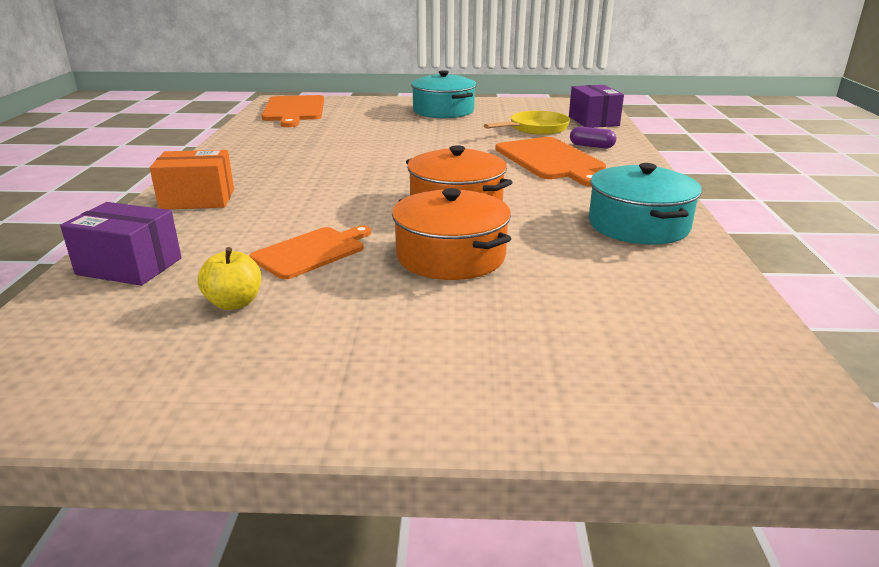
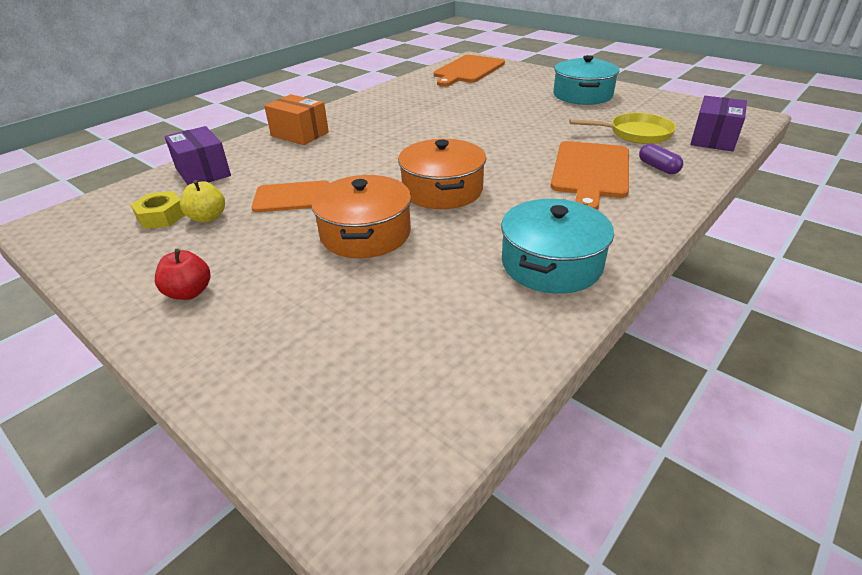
camera: 40 degrees right, 10 degrees up
(160, 324) = (161, 216): none -> yellow nut
(359, 371) = (189, 292): none -> red apple

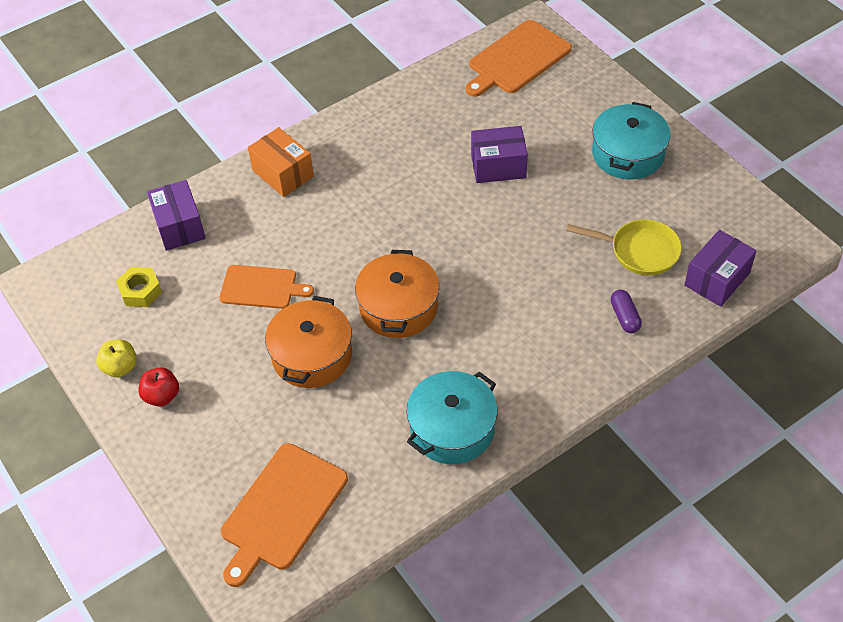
camera: 15 degrees right, 15 degrees up
(208, 217) = (180, 302): yellow apple -> yellow apple (120, 367)
(485, 111) = (498, 166): none -> purple box
(590, 172) = (553, 309): orange cutting board -> orange cutting board (282, 510)

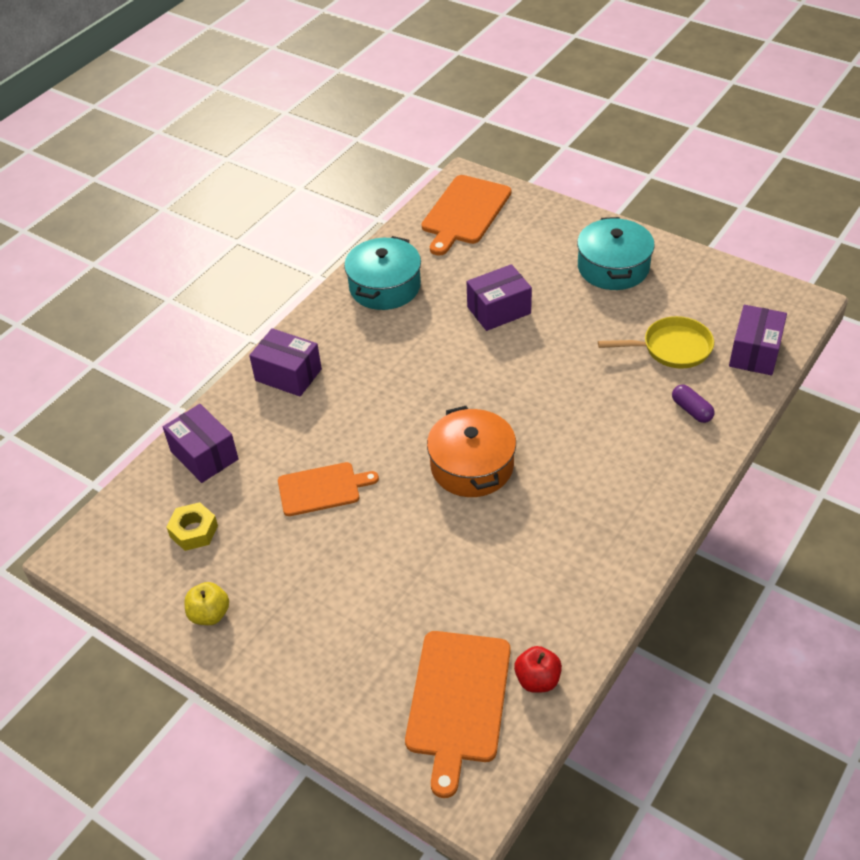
camera: 20 degrees left, 5 degrees down
(162, 396) = (270, 629): red apple -> red apple (537, 680)
(283, 173) = (288, 375): orange box -> purple box
(312, 355) = (409, 538): orange pot -> none
(452, 428) = (587, 563): turquoise pot -> turquoise pot (385, 287)

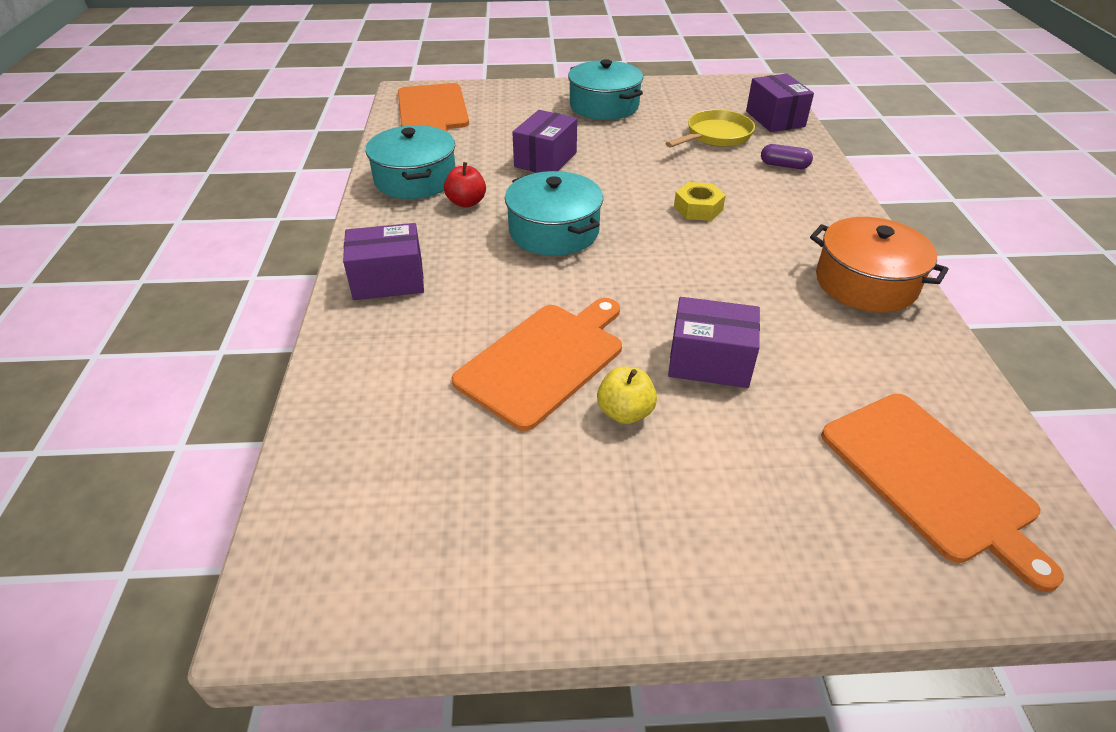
camera: 40 degrees left, 5 degrees down
(194, 531) = (433, 481): yellow nut -> yellow nut (698, 208)
(204, 455) = (362, 395): purple box -> purple box (709, 361)
(210, 614) = (558, 564): yellow apple -> yellow apple (625, 412)
(322, 489) = (544, 360): orange cutting board -> orange cutting board, size x1.52
(433, 386) = (554, 231): none -> turquoise pot
(472, 466) = (668, 273): orange pot -> orange pot (866, 283)
(537, 680) = (963, 413): red apple -> red apple (466, 202)

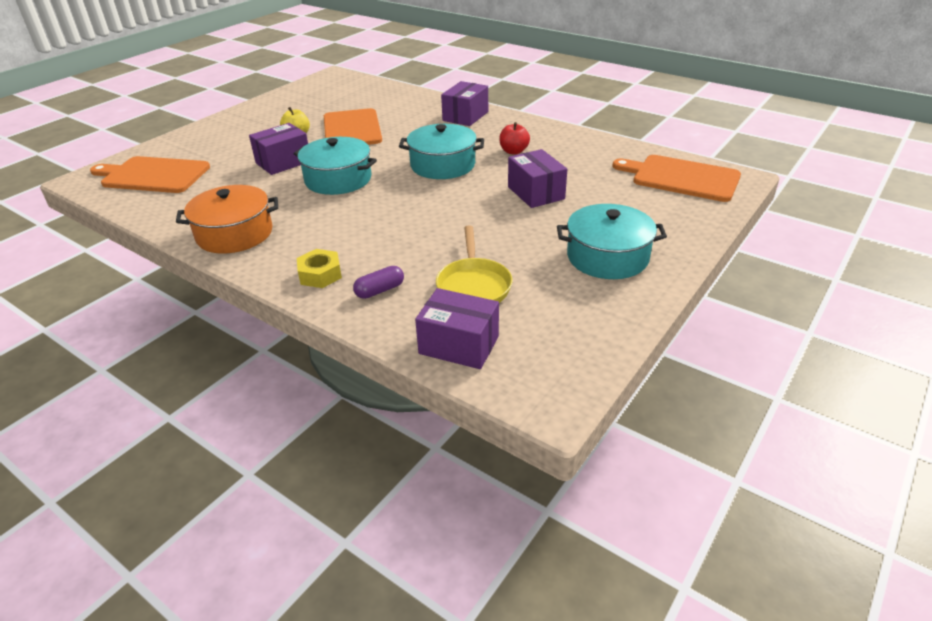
camera: 130 degrees right, 5 degrees down
(415, 179) = (566, 145): turquoise pot -> turquoise pot (338, 179)
(698, 208) = (390, 220): yellow nut -> yellow nut (320, 274)

